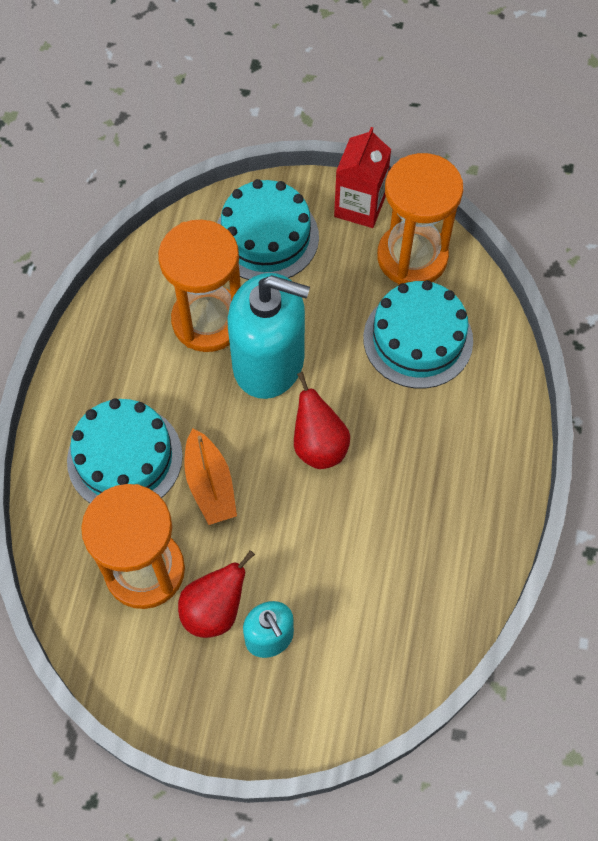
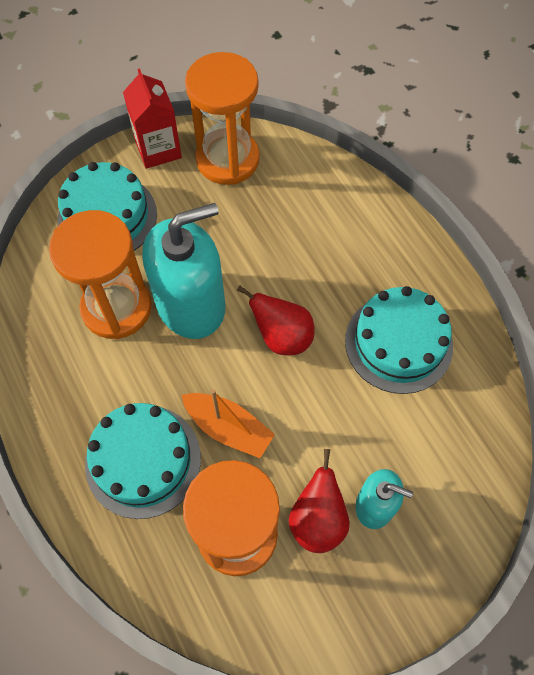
camera: 40 degrees left, 0 degrees up
(418, 339) = (283, 212): turquoise cake -> turquoise cake (398, 343)

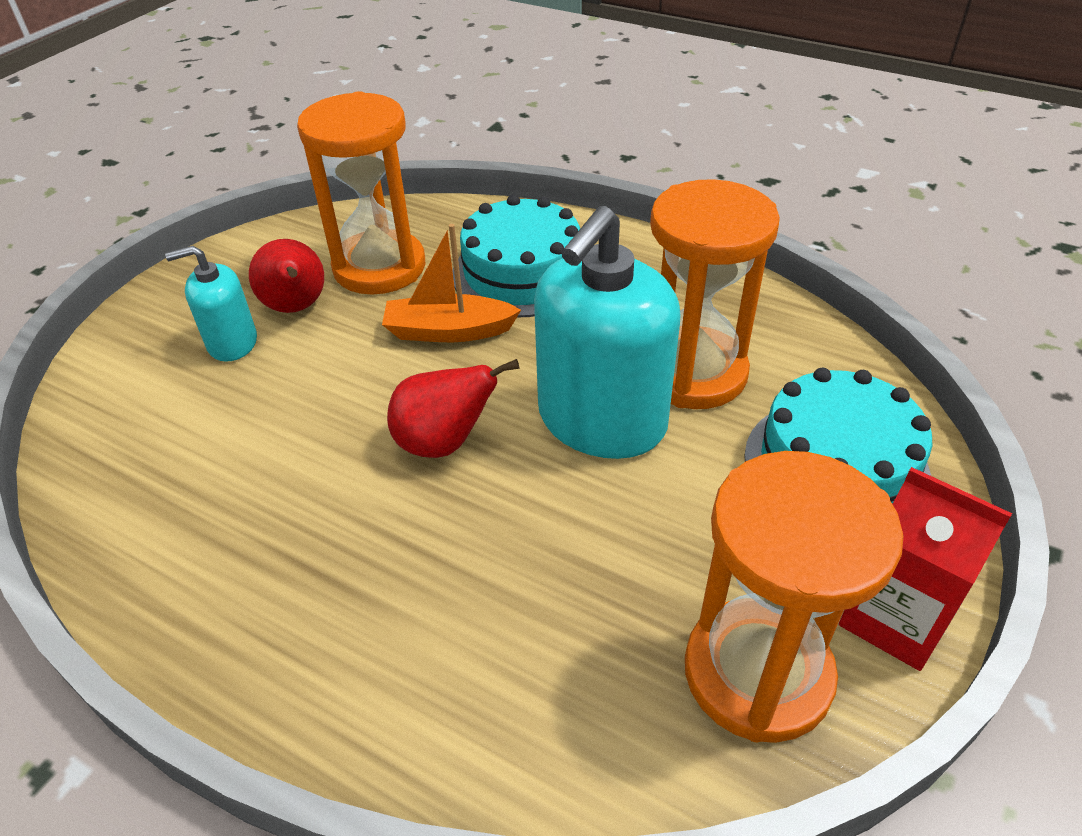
camera: 150 degrees right, 20 degrees down
(398, 343) = (260, 516): turquoise cake -> none

